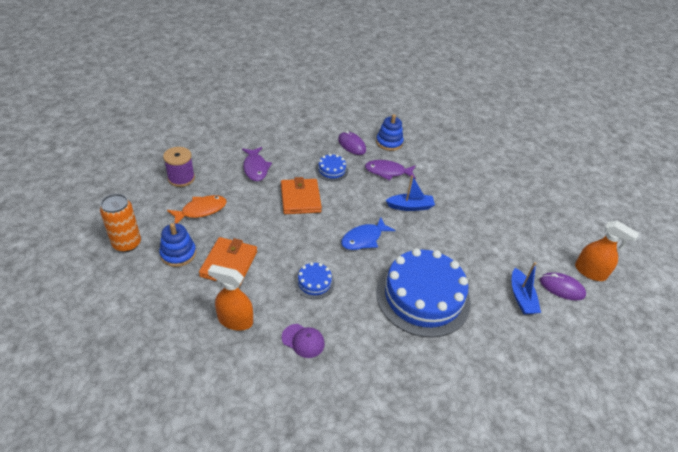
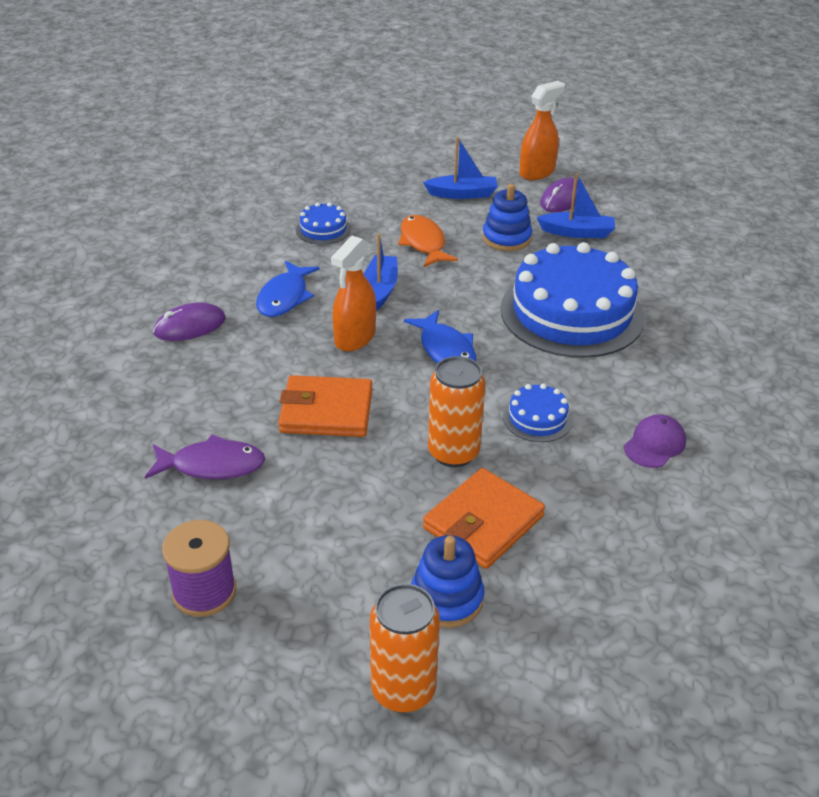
camera: 75 degrees left, 5 degrees down
(201, 210) = (324, 559): orange fish -> orange fish (423, 243)
(229, 264) = (483, 522): orange wallet -> orange wallet turned 75 degrees counterclockwise
(235, 320) = (615, 521): orange spray bottle -> orange spray bottle (355, 338)
(278, 248) = (453, 453): none -> orange can
(331, 170) = (256, 361): blue cake -> blue cake (323, 229)
(387, 172) = (284, 297): purple fish -> blue fish
(389, 142) = (202, 281): blue stacking toy -> blue stacking toy (506, 238)
(534, 234) = (462, 194): none -> blue boat

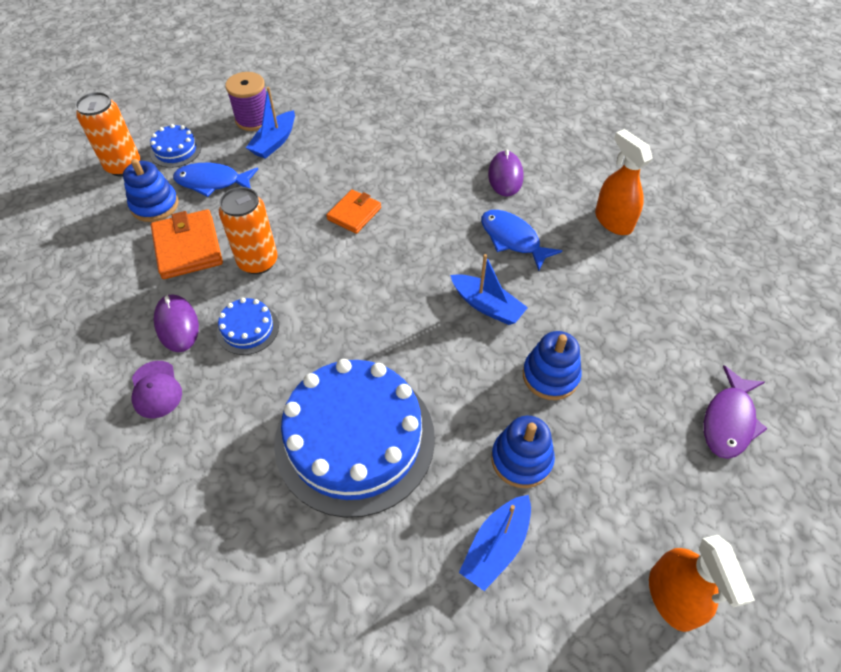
camera: 120 degrees right, 15 degrees up
(212, 465) = (346, 147): purple fish -> purple fish (729, 421)
(323, 229) = (616, 305): blue cake -> blue cake (176, 150)
(326, 411) = (354, 213): orange wallet -> orange wallet, size x0.65
(355, 338) = (427, 261): orange spray bottle -> orange spray bottle (613, 221)
(423, 243) = (550, 376): orange fish -> blue stacking toy
(446, 350) = (371, 312): blue fish -> blue fish (212, 182)
(462, 194) = (643, 467): blue boat -> blue boat (274, 142)
(562, 199) = (584, 583): purple mouse -> purple mouse (177, 324)

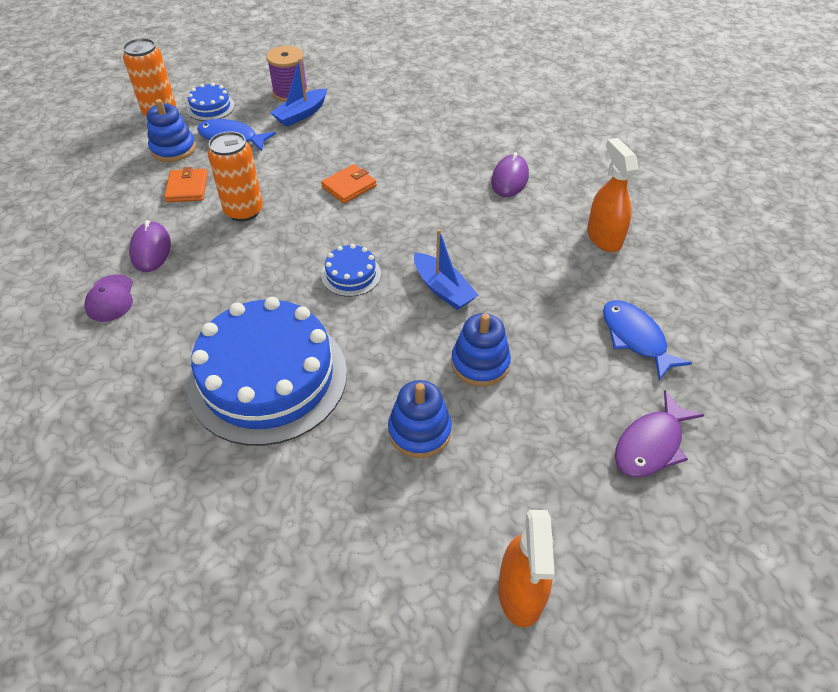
camera: 15 degrees right, 5 degrees down
(188, 247) = (187, 188): orange wallet -> orange wallet, size x0.65
(248, 329) = (211, 265): blue cake -> blue cake (351, 274)
(496, 546) = (362, 502): blue boat -> none
(512, 239) = (493, 235): blue fish -> blue fish (635, 338)

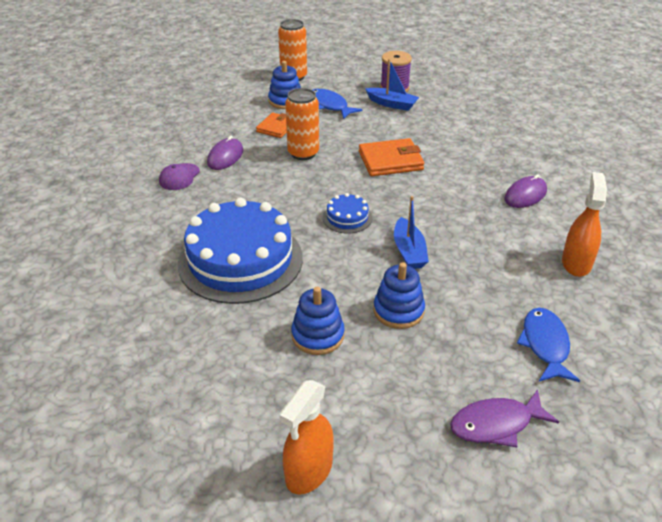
camera: 30 degrees right, 10 degrees down
(210, 107) = (330, 82): blue cake -> none
(301, 114) = (392, 104): blue boat -> blue boat turned 135 degrees counterclockwise
(349, 186) = (390, 161): orange wallet -> orange wallet, size x1.54

